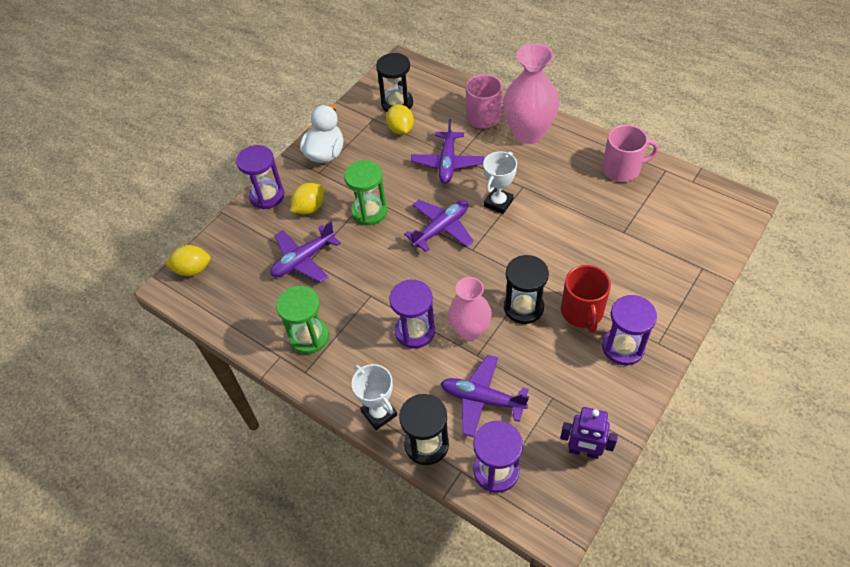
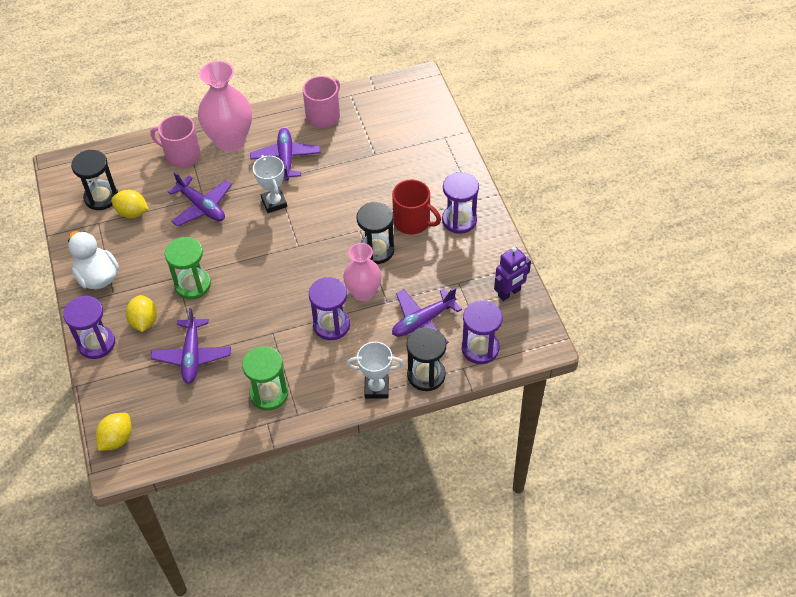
camera: 55 degrees left, 0 degrees up
(441, 228) = (259, 251): purple plane -> purple plane (286, 158)

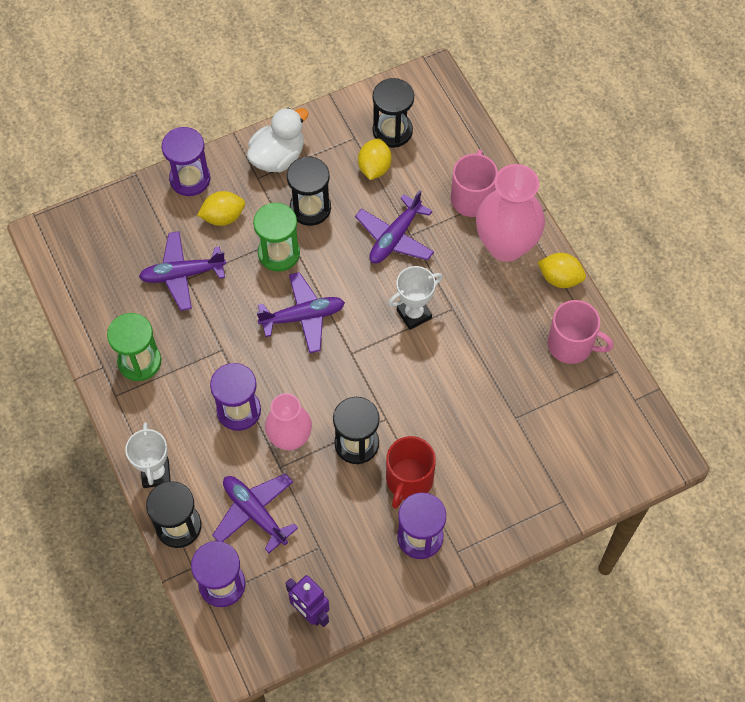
camera: 80 degrees right, 10 degrees up
(117, 439) = (74, 228): yellow lemon -> yellow lemon (560, 278)
(156, 259) = (310, 208): none -> black hourglass
(286, 158) = (488, 314): purple plane -> purple plane (303, 317)

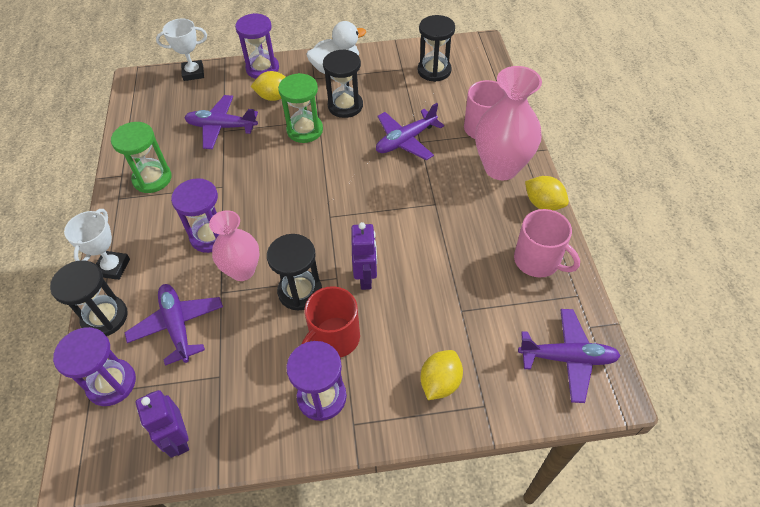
camera: 20 degrees right, 10 degrees down
(303, 317) = (302, 179): purple plane -> purple plane (567, 358)
(374, 168) = (409, 91): yellow lemon -> yellow lemon (440, 382)
(414, 314) = (398, 200): white trophy -> white trophy (193, 73)
(414, 410) = (366, 278): none -> purple robot

